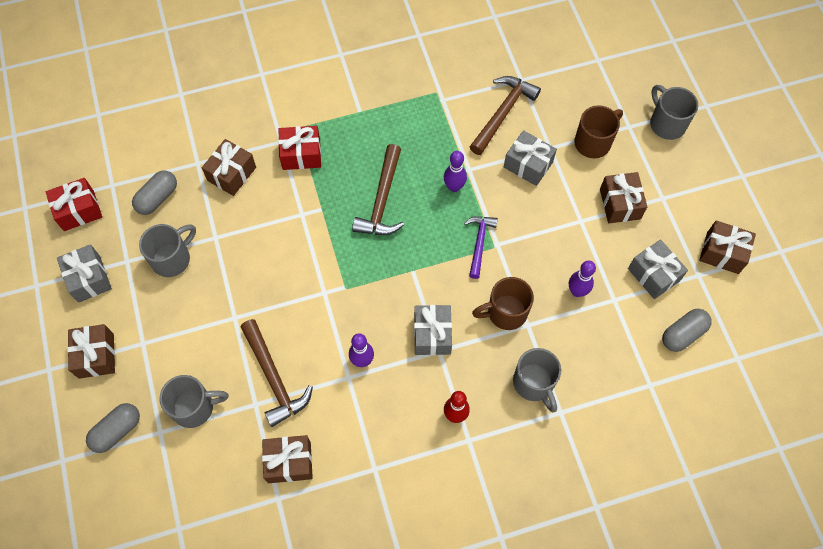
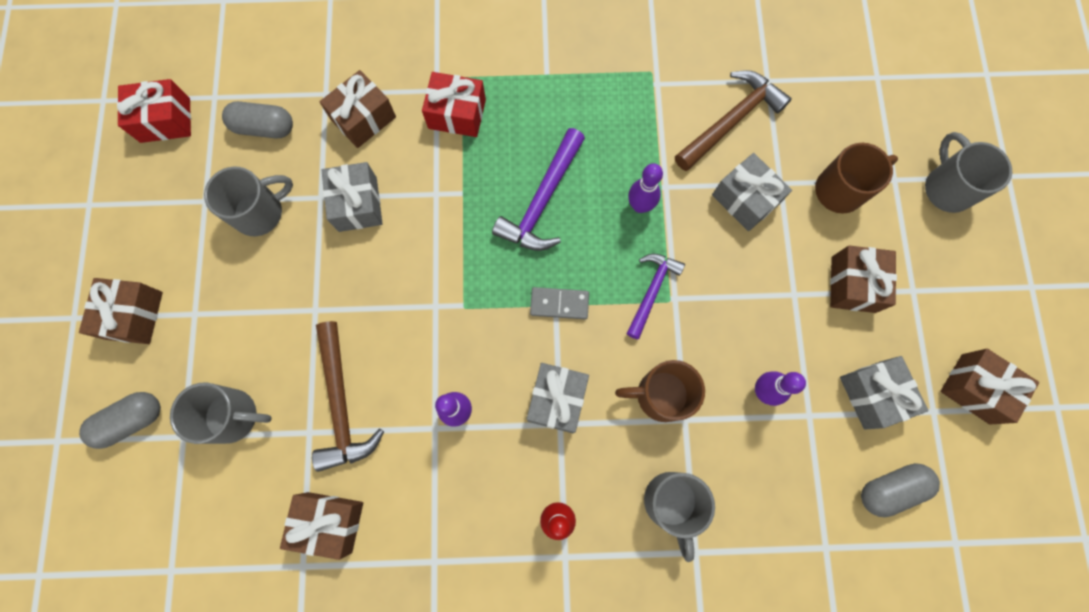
camera: 15 degrees right, 10 degrees up
(89, 279) = (153, 212): grey gift -> grey gift (357, 204)
(157, 198) = (264, 128): grey capsule -> grey capsule turned 45 degrees clockwise
(382, 200) = (543, 200): brown hammer -> purple hammer
(415, 268) = (559, 304): none -> grey domino

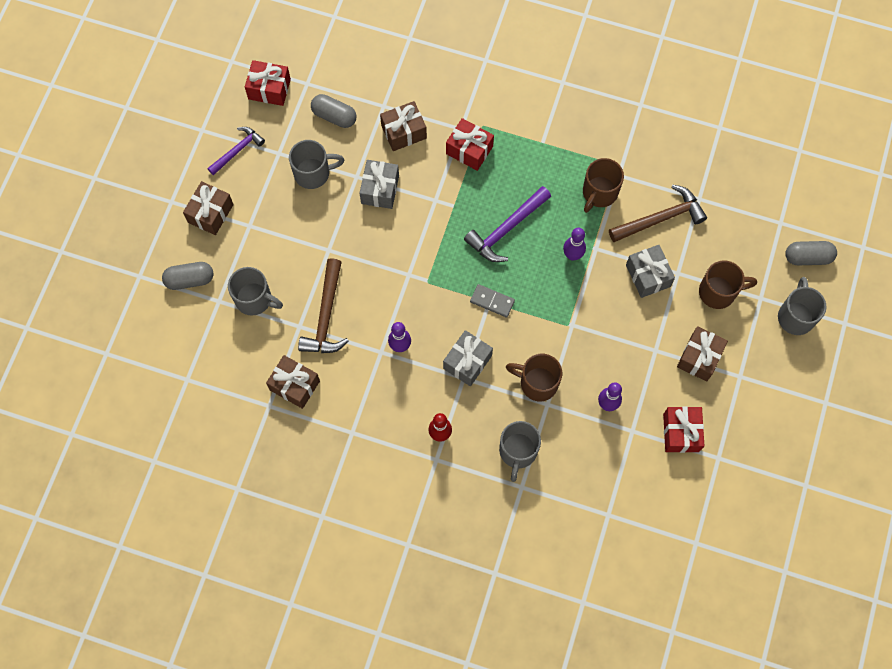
camera: 20 degrees right, 5 degrees down
(642, 114) = (599, 193): none -> brown mug
(651, 291) = (558, 315): purple hammer -> purple hammer (237, 151)
(872, 395) = (681, 432): grey gift -> red gift
(890, 489) = (666, 494): grey capsule -> grey capsule (808, 257)
(975, 389) = (753, 453): brown gift -> none

